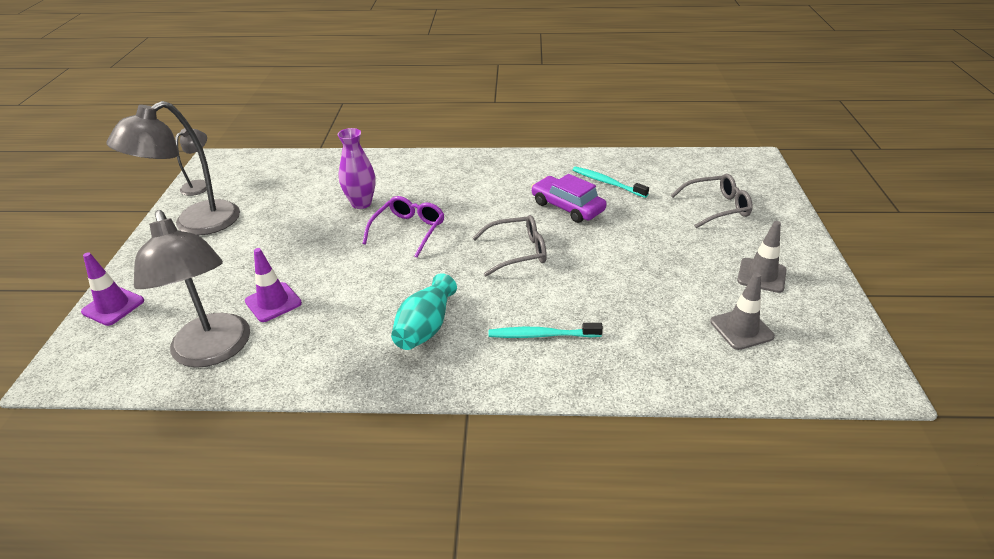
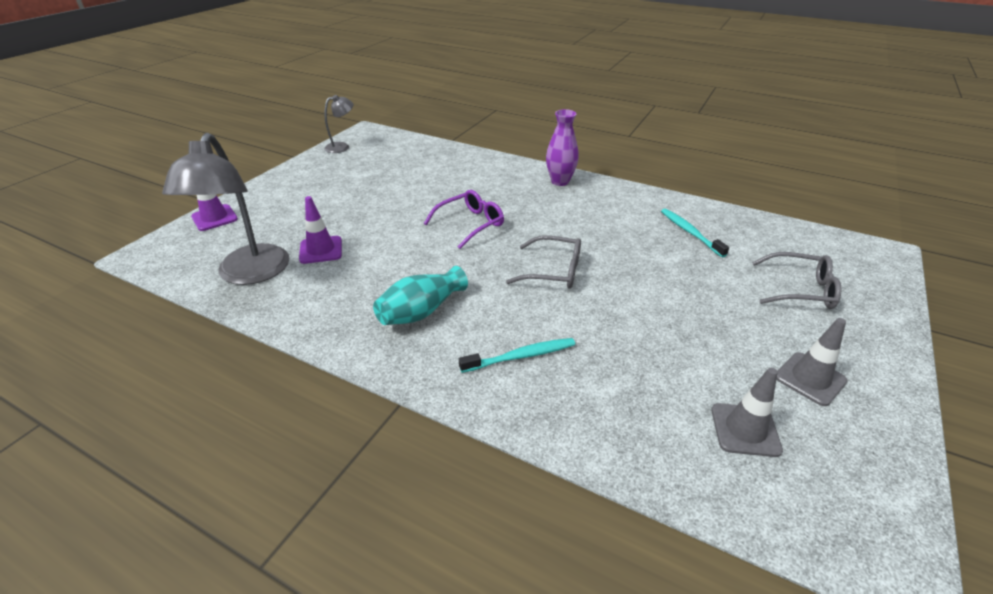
camera: 25 degrees right, 0 degrees up
(195, 224) = (315, 174): grey lamp -> none
(361, 203) = (449, 191): purple vase -> purple vase (560, 181)
(542, 335) = (520, 356): turquoise toothbrush -> turquoise toothbrush turned 135 degrees clockwise
(567, 207) = (632, 244): purple car -> none

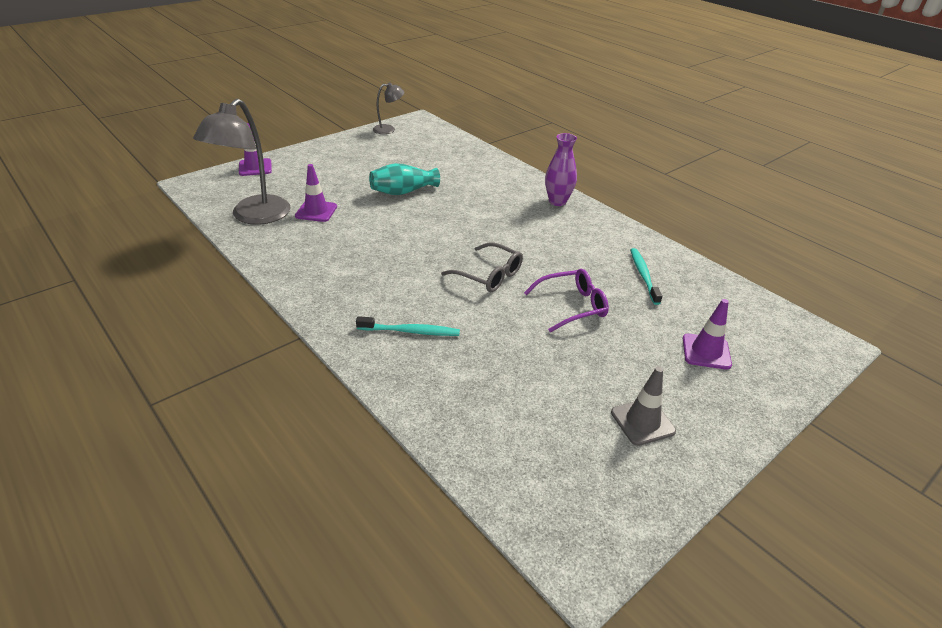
camera: 20 degrees right, 0 degrees up
(421, 312) = (359, 277): turquoise vase -> turquoise vase (403, 192)
(470, 224) = (448, 220): purple glasses -> purple glasses (572, 306)
(745, 430) = (547, 438): grey traffic cone -> none
(800, 290) = (706, 352): grey glasses -> purple traffic cone

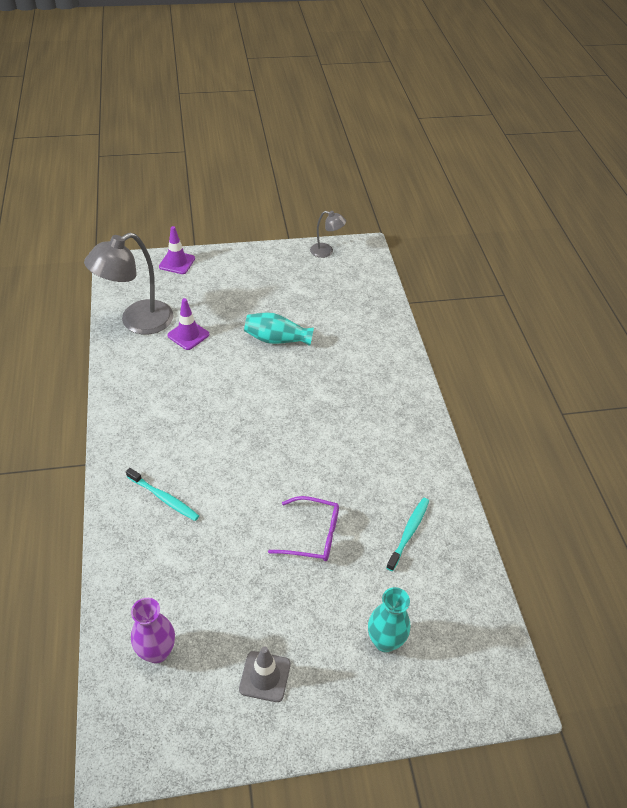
camera: 30 degrees right, 10 degrees up
(489, 275) = (271, 469): grey glasses -> none
(557, 201) = (409, 408): purple vase -> purple vase (157, 652)
(706, 352) = (385, 641): purple traffic cone -> turquoise vase

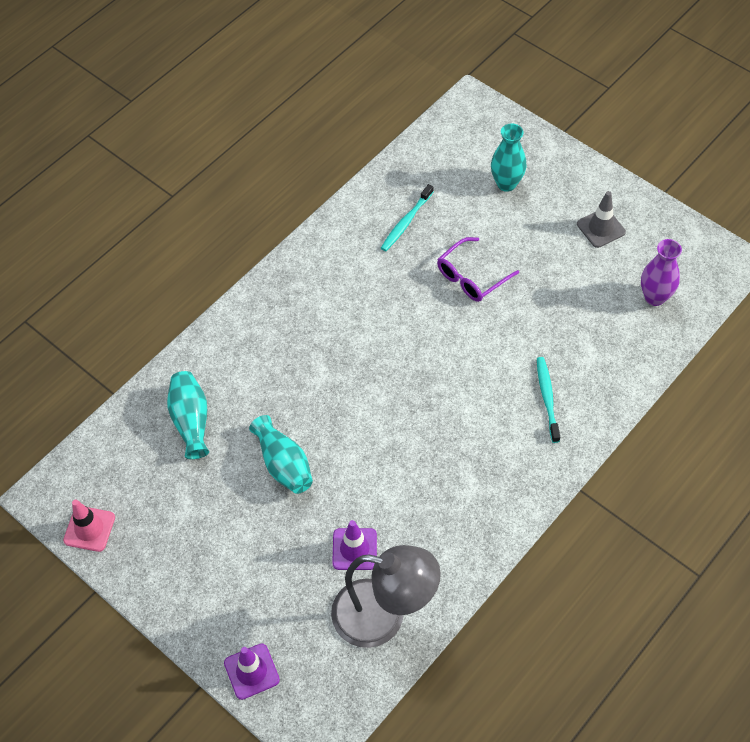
camera: 125 degrees left, 10 degrees up
(312, 535) = (471, 277): purple glasses -> purple glasses turned 105 degrees counterclockwise
(326, 251) = (89, 529): grey lamp -> pink traffic cone
(352, 320) = (191, 420): none -> turquoise vase
(408, 533) = (406, 222): turquoise toothbrush -> turquoise toothbrush turned 45 degrees counterclockwise

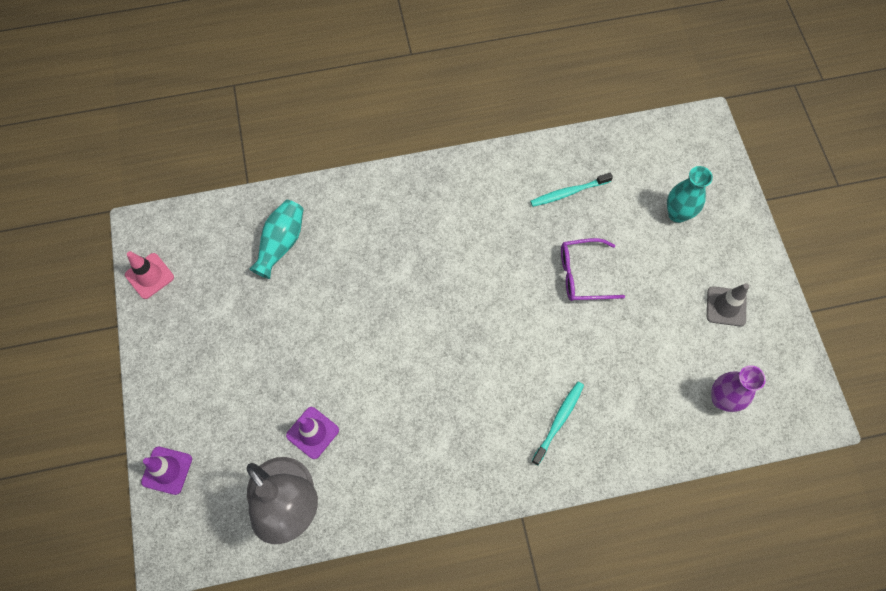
camera: 35 degrees right, 10 degrees up
(284, 464) = (317, 326): turquoise vase -> none

